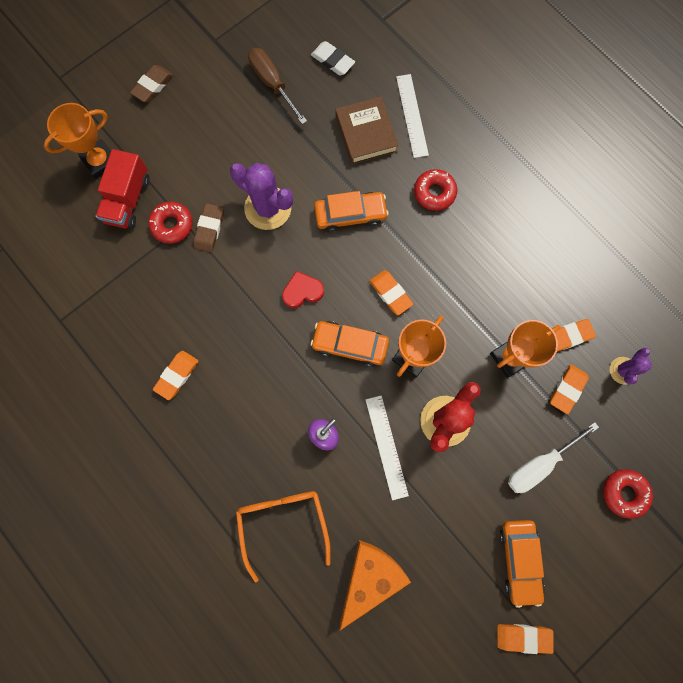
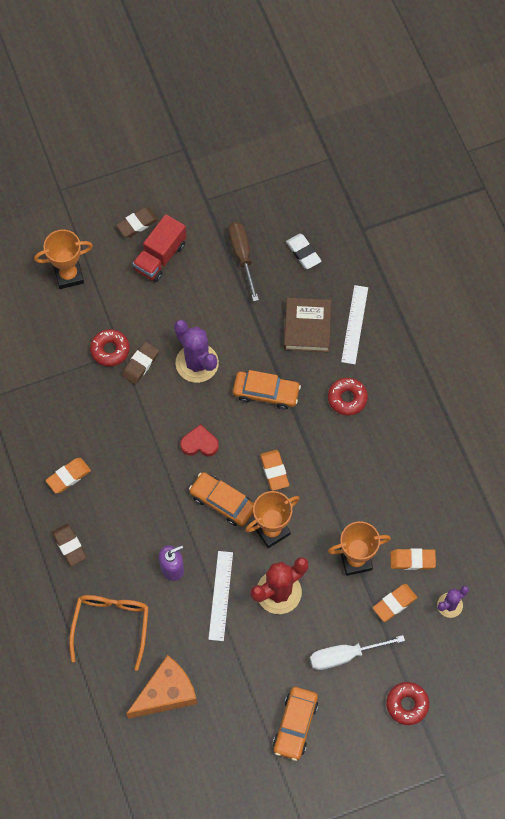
camera: 20 degrees right, 10 degrees down
(128, 199) = (80, 316): red truck -> red truck (160, 257)
(205, 451) = (69, 546): none -> brown eraser
(523, 637) = (273, 785): orange eraser -> none

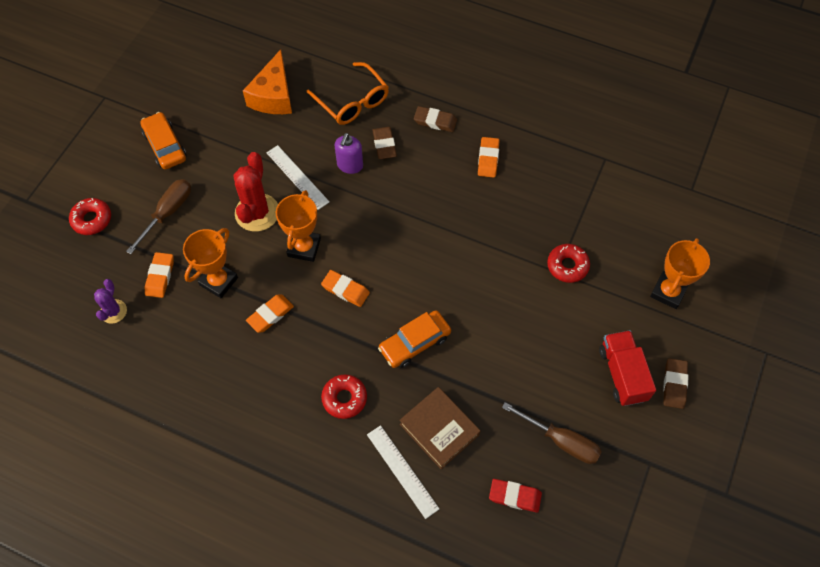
camera: 135 degrees right, 5 degrees down
(140, 364) = (533, 276): brown eraser -> brown eraser (384, 145)
(197, 363) = (493, 316): purple cactus -> none
(199, 443) = (423, 260): red heart -> none
(222, 502) = (361, 235): orange car -> none
(303, 253) = (515, 496): white eraser -> red eraser
(344, 655) = (168, 213): white screwdriver -> brown screwdriver
(412, 560) = (172, 319): orange eraser -> orange eraser (270, 315)

